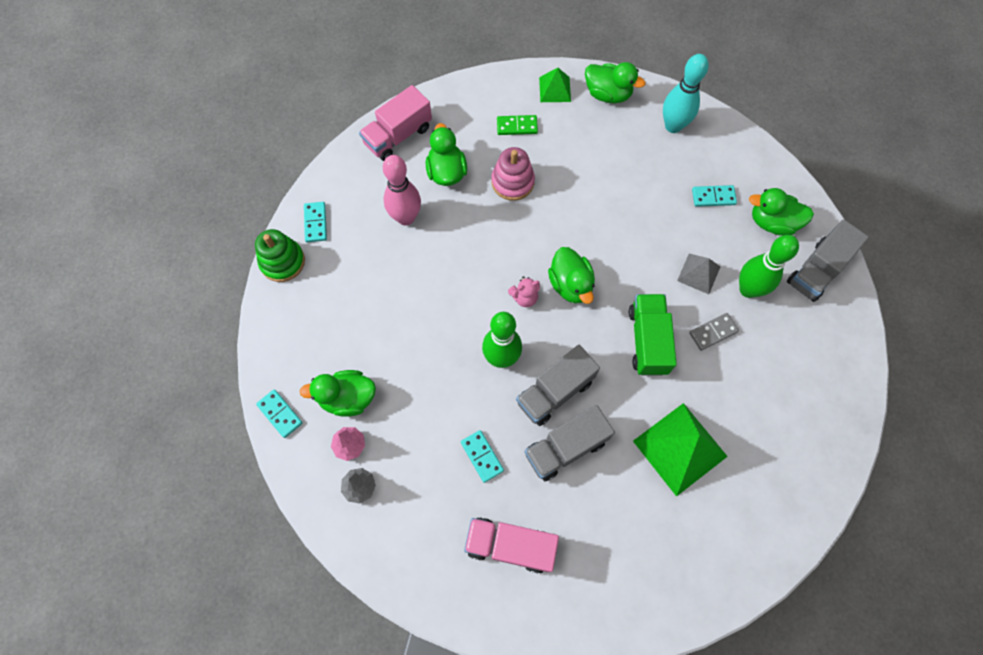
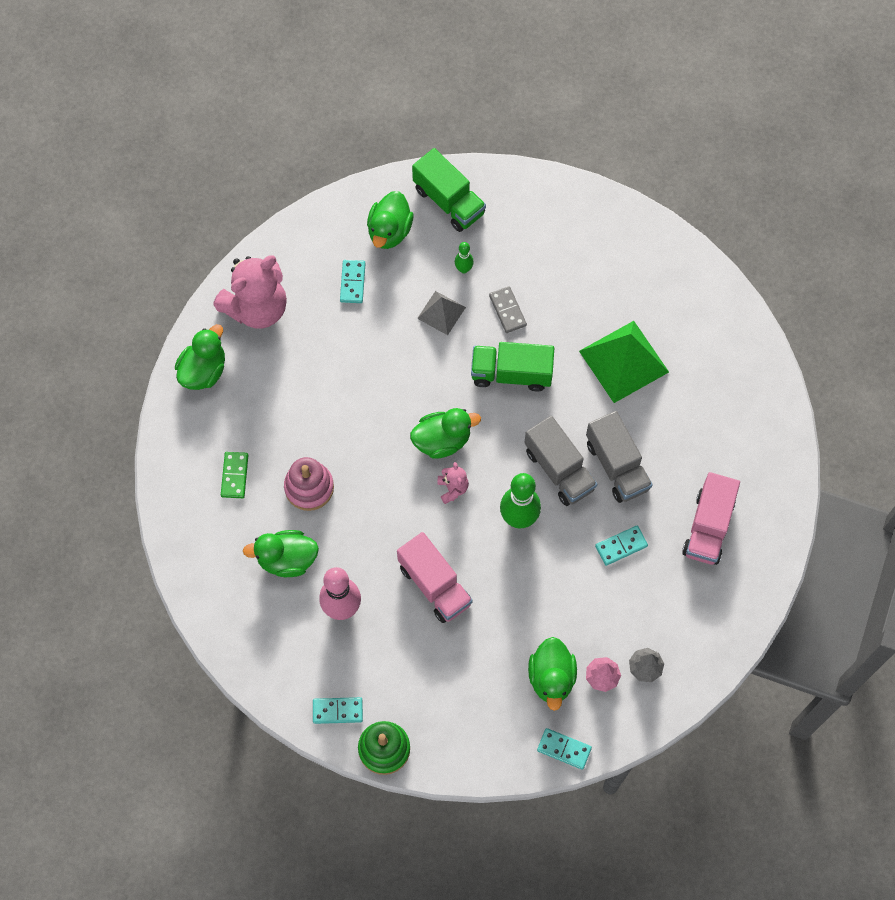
camera: 85 degrees left, 0 degrees up
(280, 414) = (564, 749): turquoise domino -> turquoise domino turned 60 degrees clockwise
(398, 135) = (229, 612): pink truck -> pink truck (434, 585)
(555, 89) = (188, 428): green pyramid -> none
(673, 126) = (257, 308): turquoise bowling pin -> pink teddy bear
(748, 289) = (463, 269): green bowling pin -> green bowling pin, size x0.49
(817, 270) = (449, 201): grey truck -> green truck

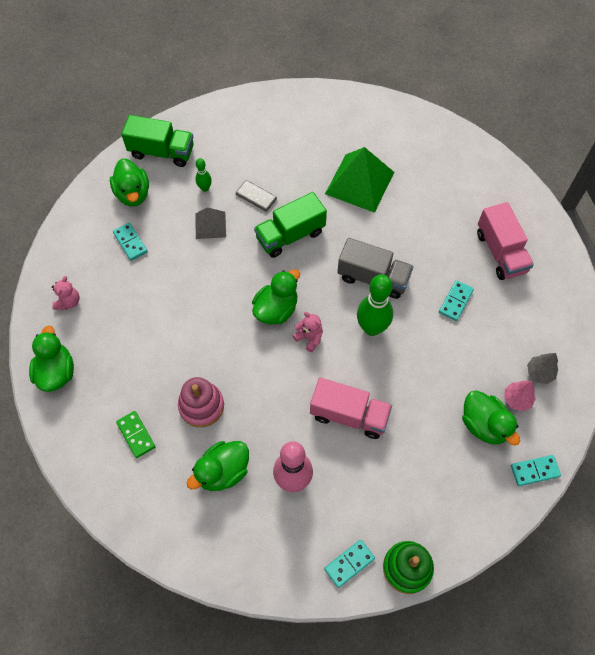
camera: 35 degrees left, 5 degrees down
(257, 308) = (68, 302): pink teddy bear -> pink teddy bear, size x0.44
(617, 466) = (409, 251): grey truck -> none

